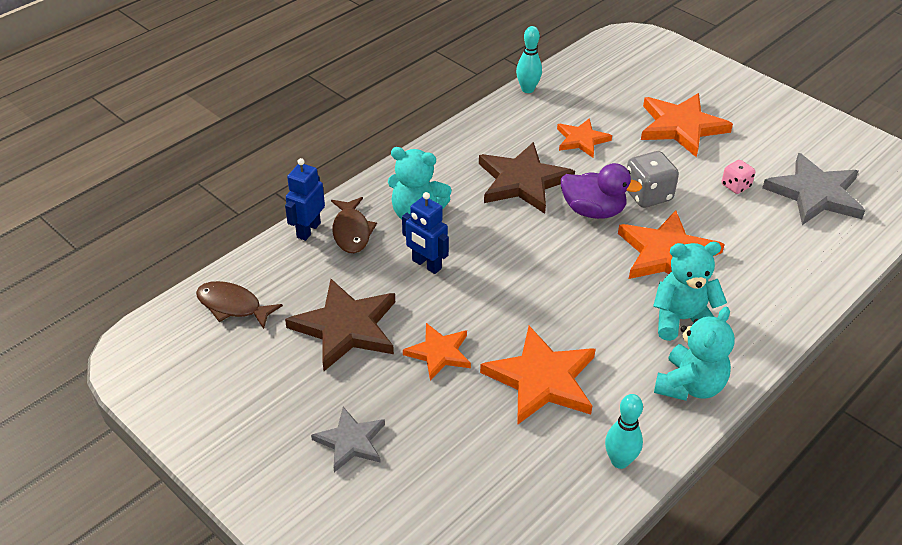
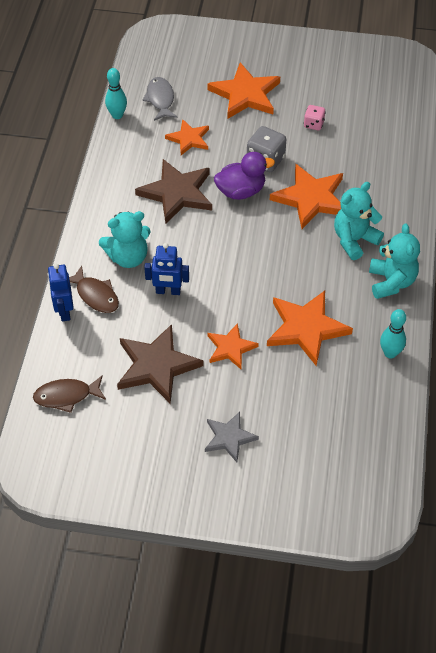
camera: 35 degrees left, 10 degrees up
(585, 94) = (160, 99): none -> grey fish
(815, 194) = (364, 105): grey star -> none

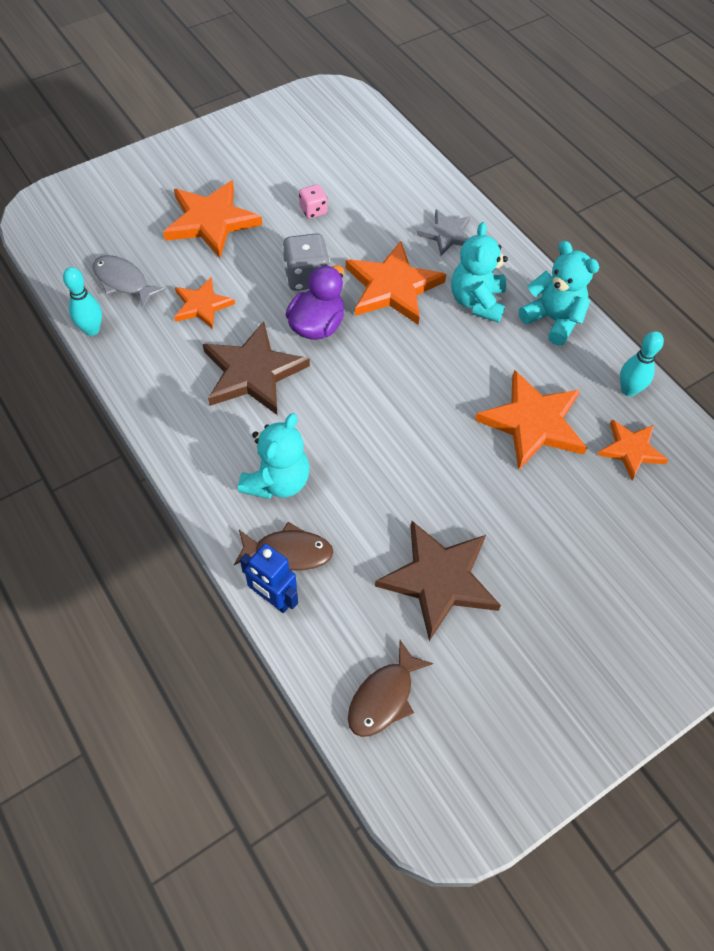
camera: 45 degrees left, 5 degrees up
(168, 291) = (360, 487): blue robot -> none
(229, 438) = (592, 597): grey star -> grey star (447, 234)
(231, 348) = (488, 499): orange star -> orange star (631, 450)

